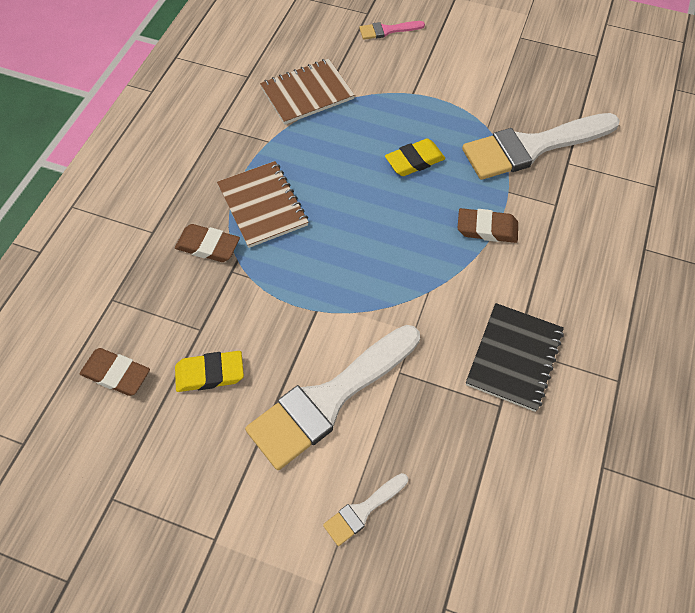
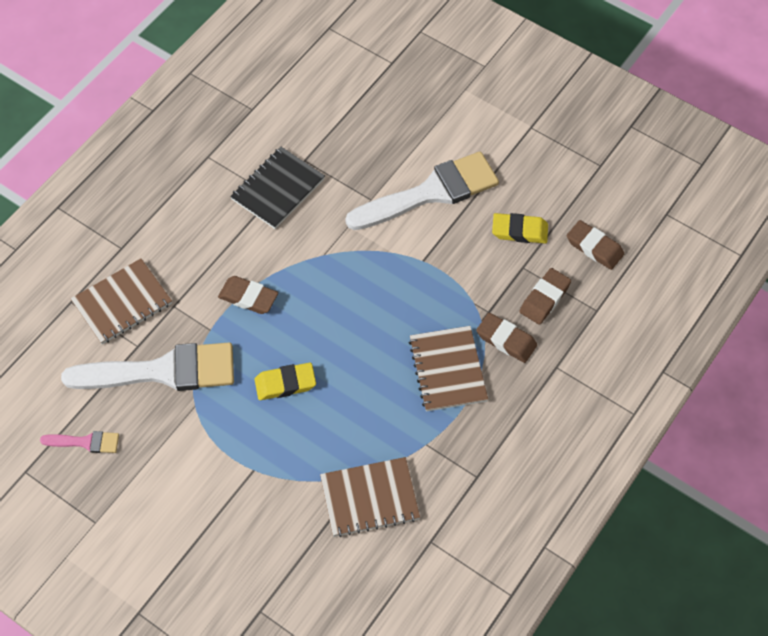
camera: 165 degrees left, 0 degrees up
(171, 299) = (544, 298): none -> brown eraser
(363, 511) = (427, 121): white brush -> none
(387, 30) = (246, 573): pink brush -> pink brush (85, 442)
(607, 196) = (122, 303): none -> brown notebook

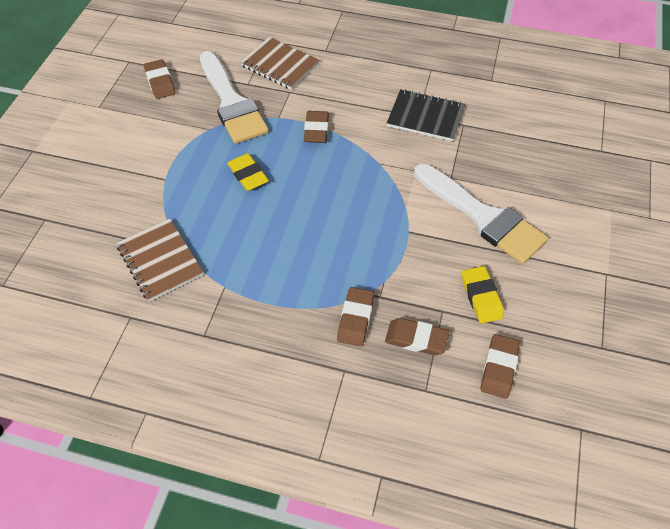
camera: 70 degrees right, 5 degrees down
(85, 442) = (160, 82): pink brush -> brown eraser
(448, 370) = (305, 281): brown notebook -> none

